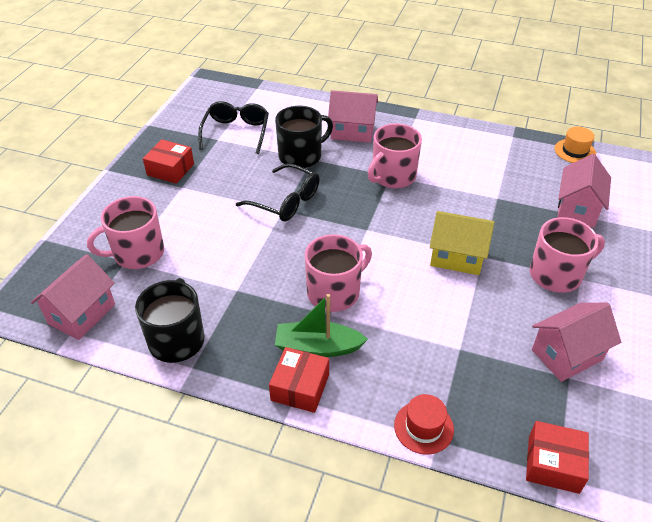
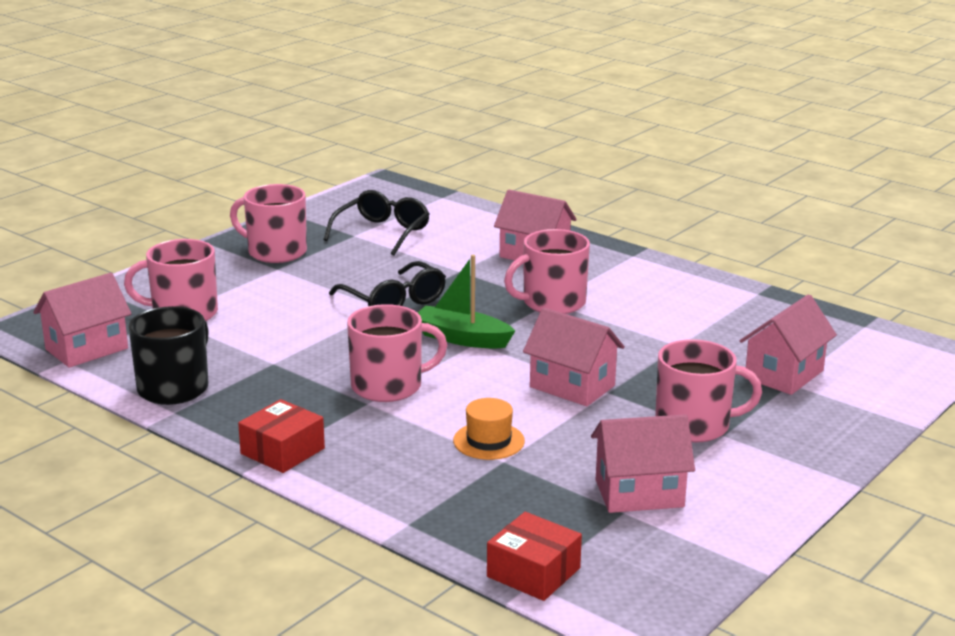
camera: 20 degrees right, 20 degrees down
(170, 169) = (275, 252): red box -> pink mug
(301, 156) = (447, 266): black mug -> none
(317, 347) = (330, 425): green boat -> green boat (461, 338)
(423, 427) = (400, 511): red hat -> none
(457, 257) = (572, 386): yellow house -> pink house
(575, 151) = (836, 321): orange hat -> orange hat (488, 441)

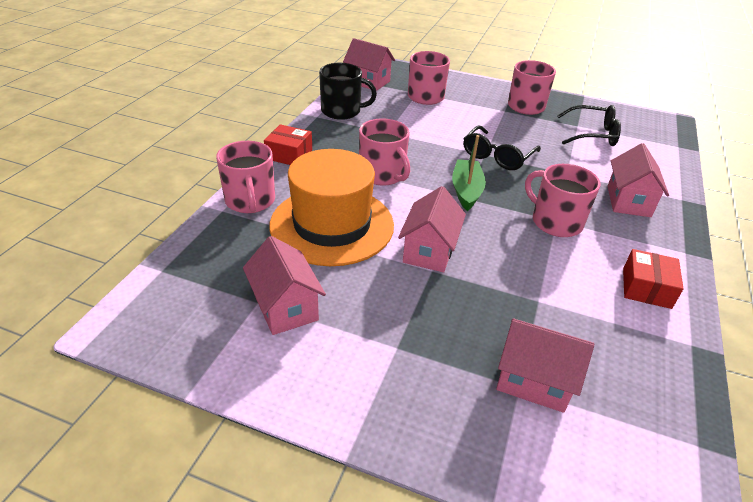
camera: 70 degrees right, 15 degrees up
(488, 441) = (332, 225): orange hat -> orange hat, size x2.49
(533, 572) = (173, 269): red box -> red box (646, 288)
(694, 425) = (403, 327): pink mug -> pink mug (250, 201)

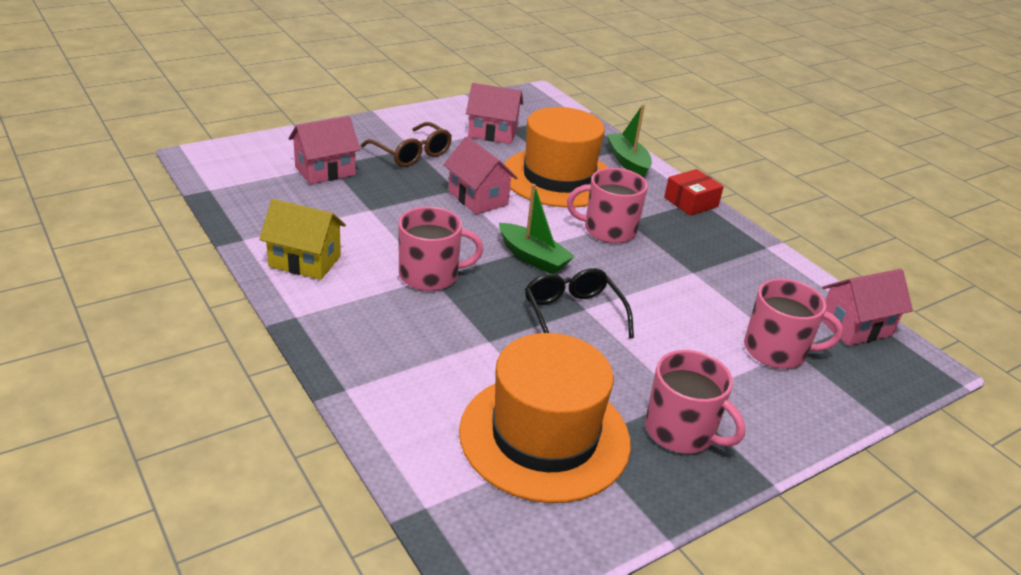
camera: 125 degrees right, 5 degrees down
(250, 201) = (628, 162): pink mug -> green boat
(342, 111) = (770, 268): black mug -> none
(410, 340) = (411, 153): none -> brown glasses
(592, 134) = (544, 436): black glasses -> orange hat
(628, 201) = (395, 345): pink house -> none
(646, 288) = (305, 261): red box -> yellow house

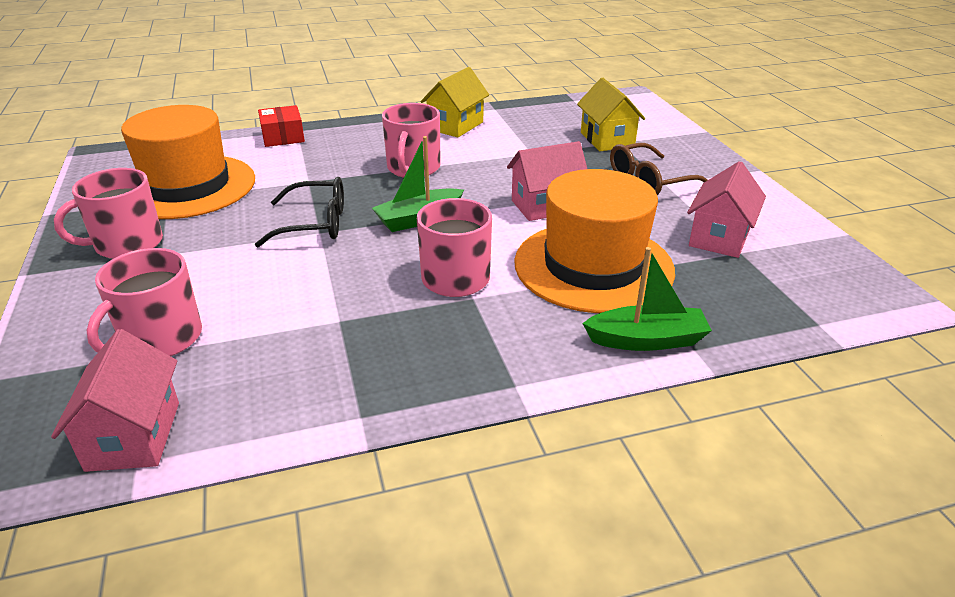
camera: 110 degrees right, 0 degrees up
(325, 171) = (607, 139): pink house -> yellow house
(691, 202) = (511, 373): red box -> red box (283, 137)

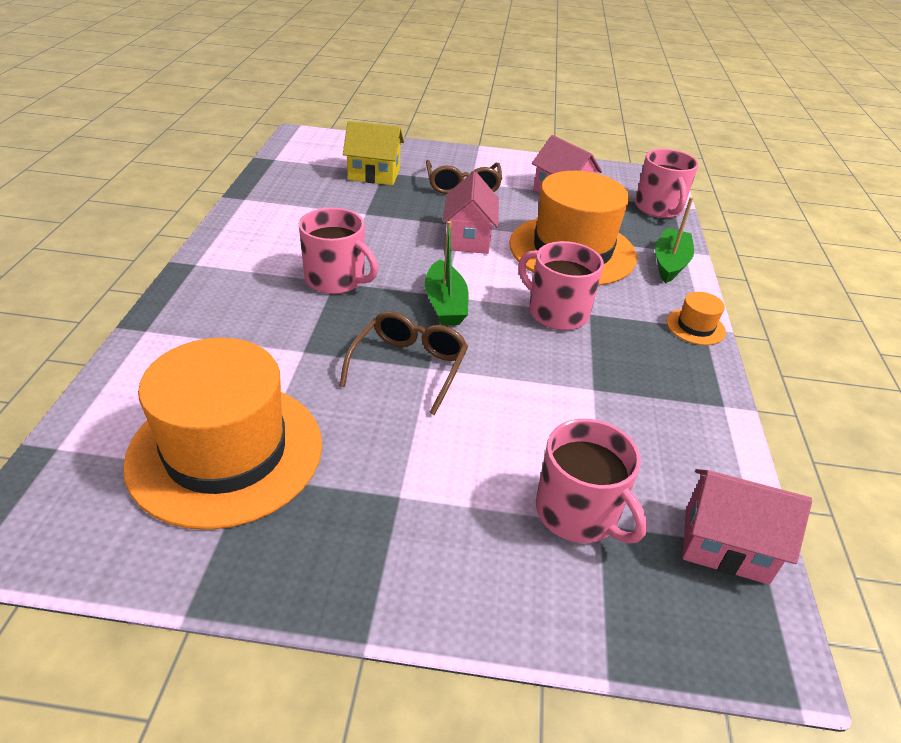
camera: 70 degrees left, 5 degrees up
(127, 244) = (351, 526): pink mug -> pink mug (659, 208)
(283, 137) = (153, 345): red box -> none
(314, 224) = (409, 367): black glasses -> brown glasses
(455, 126) = (261, 230): yellow house -> none
(511, 378) = (695, 327): none -> orange hat

